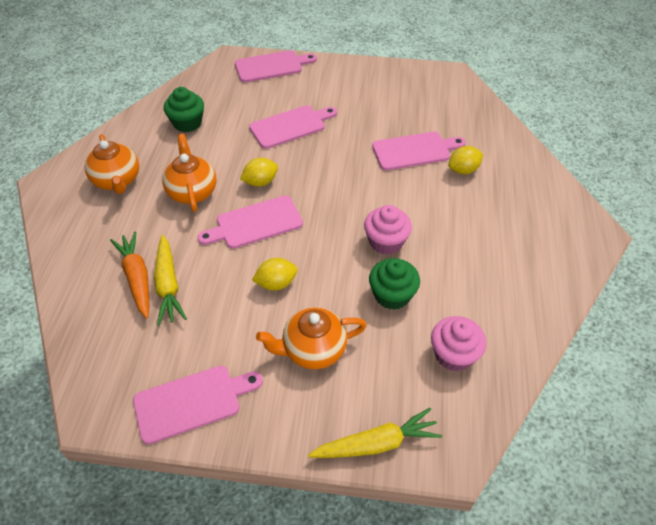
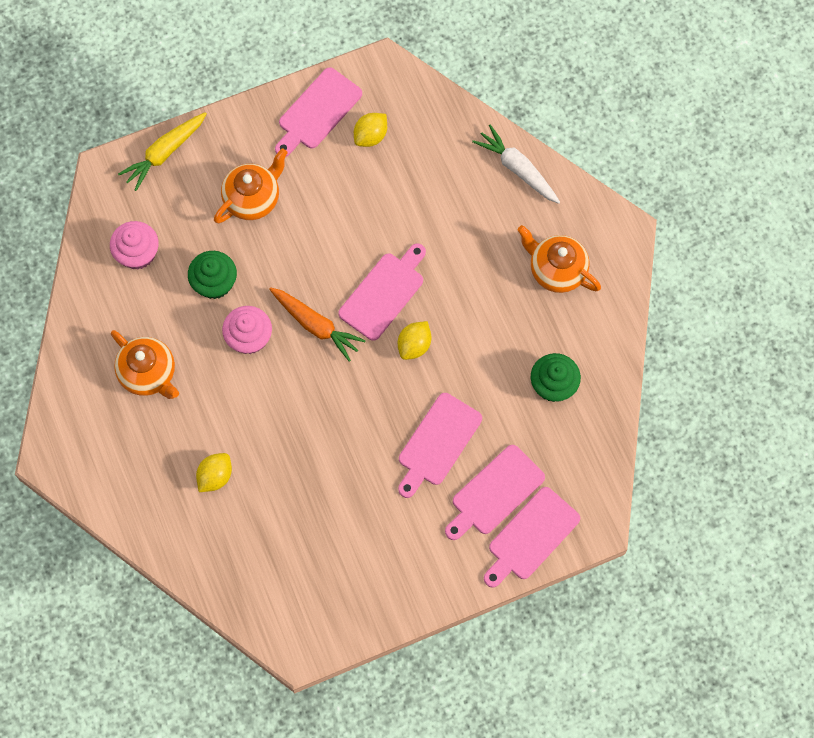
camera: 150 degrees right, 20 degrees up
(71, 259) = (517, 169): none -> white carrot
(137, 278) = (444, 183): orange carrot -> orange carrot (316, 325)
(168, 285) = (412, 190): yellow carrot -> none
(192, 191) = (472, 297): orange teapot -> orange teapot (149, 374)
(276, 283) = (321, 241): yellow lemon -> yellow lemon (370, 136)
(414, 151) = (280, 478): pink cutting board -> pink cutting board (495, 493)

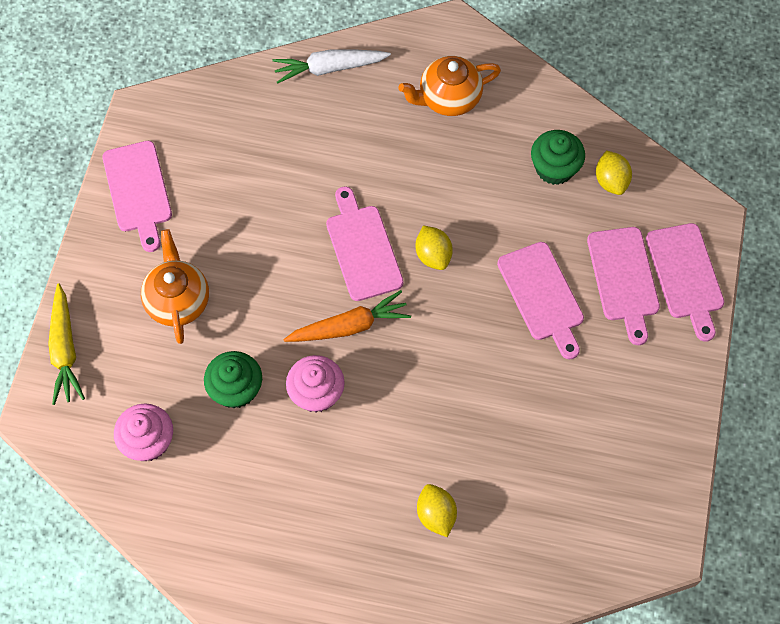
camera: 55 degrees left, 5 degrees down
(149, 374) = (283, 510): orange teapot -> none
(370, 136) = (200, 162): yellow lemon -> yellow lemon (611, 181)

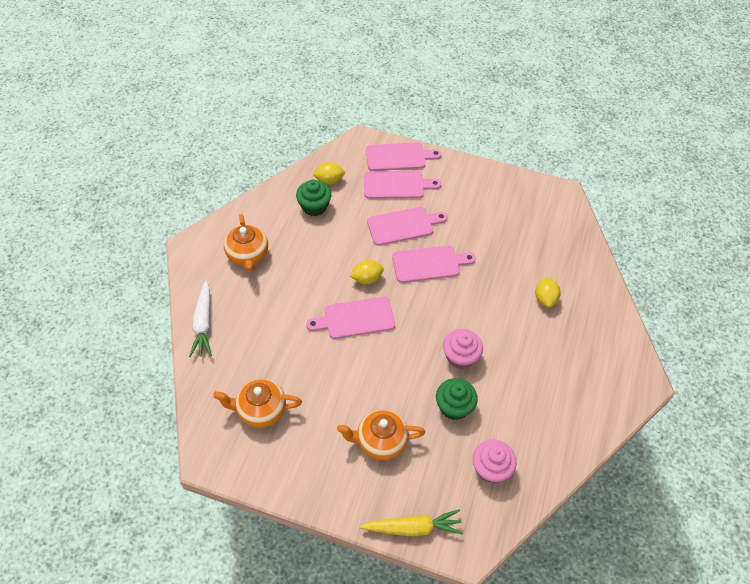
camera: 85 degrees left, 10 degrees down
(138, 191) = (281, 465): pink cutting board -> pink cutting board (429, 264)
(211, 156) = (260, 410): none -> orange teapot
(349, 326) = (413, 332): orange carrot -> none
(436, 515) = (545, 299): yellow lemon -> yellow lemon turned 75 degrees counterclockwise

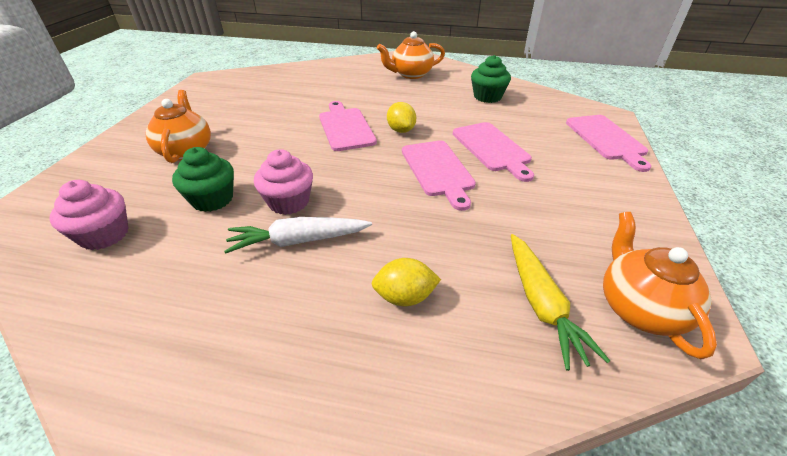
camera: 85 degrees right, 15 degrees down
(203, 324) = (334, 66): white carrot -> white carrot (298, 241)
(260, 410) = (244, 92): orange teapot -> orange teapot (638, 308)
(329, 180) = (529, 101): yellow lemon -> none
(397, 185) = (557, 140): pink cutting board -> none
(413, 528) = (69, 176): yellow carrot -> yellow carrot (541, 304)

